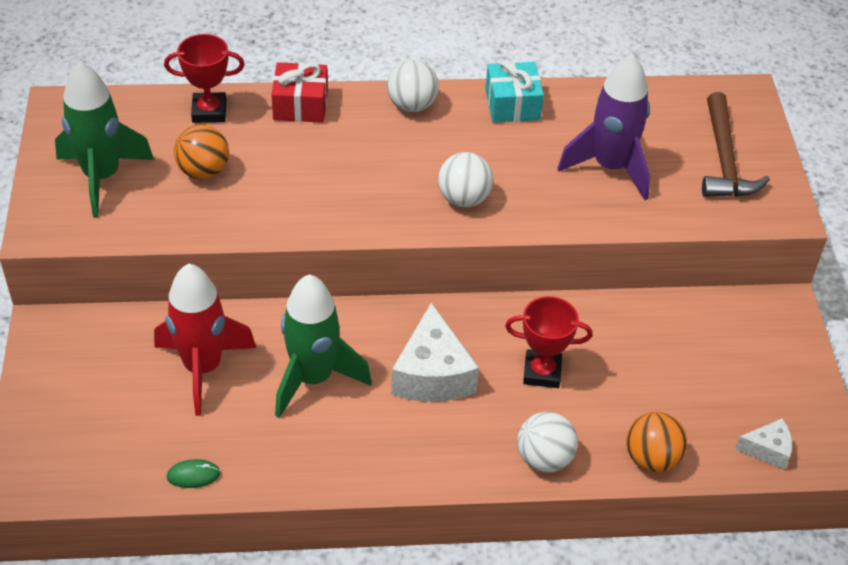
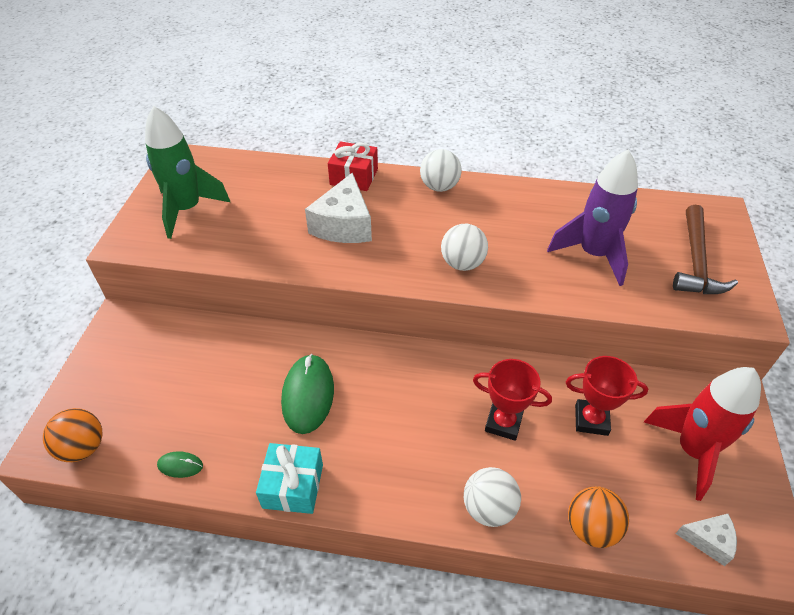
camera: 15 degrees right, 0 degrees up
(203, 171) = (263, 215): orange ball -> orange ball (83, 448)
(203, 368) = (223, 371): red rocket -> red rocket (692, 451)
(209, 111) = (284, 173): red trophy -> red trophy (591, 420)
(313, 378) = (308, 395): green rocket -> green mouse
(432, 374) = (408, 408): white cheese -> white cheese (344, 225)
(512, 104) = (520, 196): turquoise gift -> turquoise gift (293, 486)

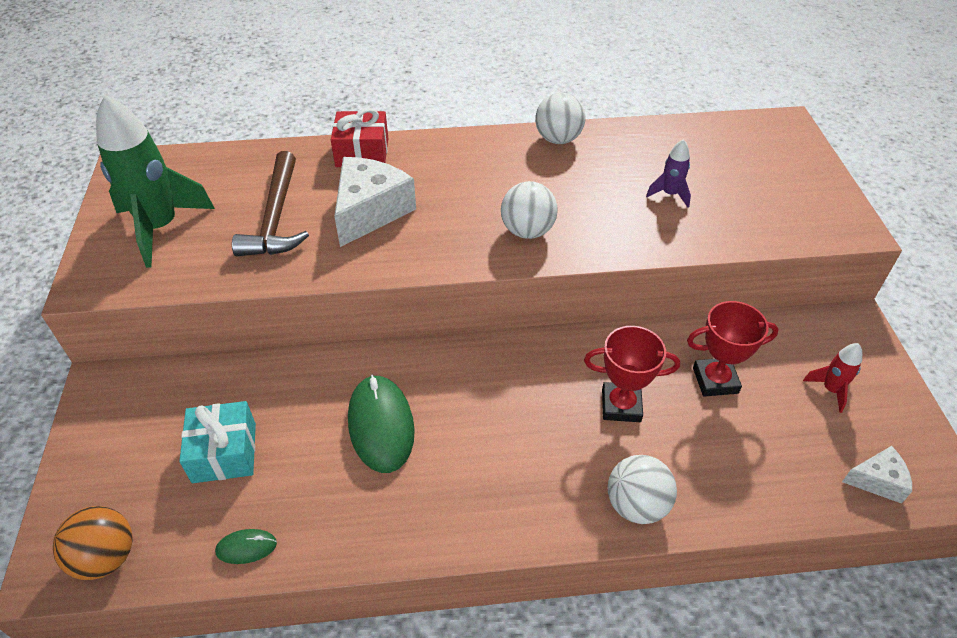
camera: 15 degrees left, 0 degrees up
(293, 486) = (399, 536): turquoise gift -> turquoise gift (224, 452)
(344, 225) = (370, 211): white cheese -> white cheese turned 150 degrees counterclockwise
(439, 187) = (469, 148): white ball -> white ball (558, 139)
(591, 528) = (753, 498): orange ball -> none
(593, 254) = (669, 194): purple rocket -> purple rocket, size x0.46
(692, 451) = (830, 390): red rocket -> red rocket, size x0.46
(695, 261) = (779, 182): brown hammer -> brown hammer (275, 217)

